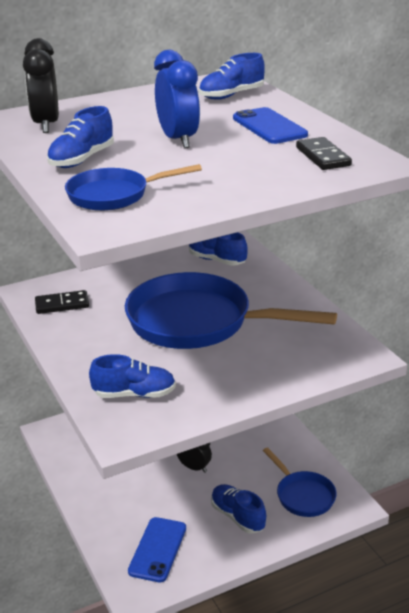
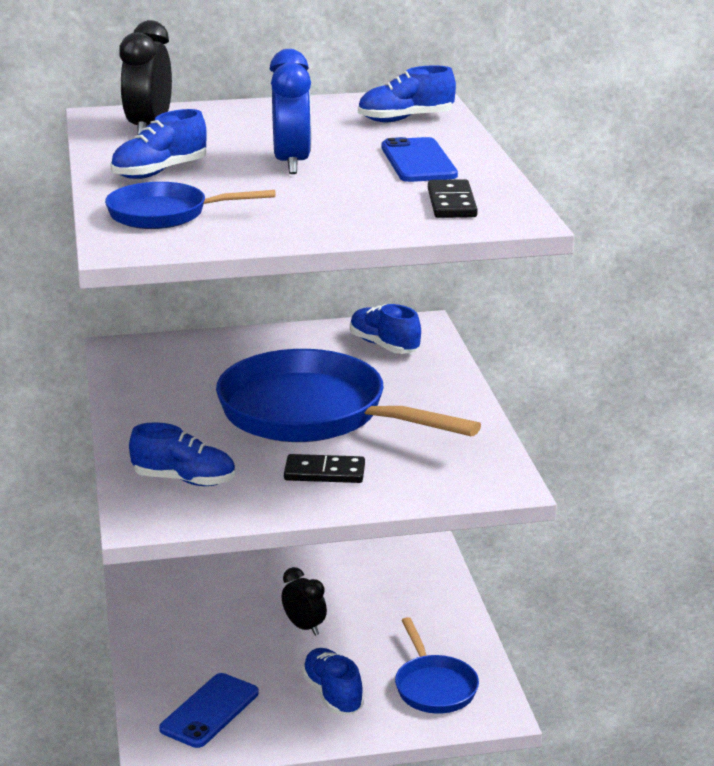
camera: 15 degrees right, 5 degrees down
(62, 304) = (154, 368): black domino -> black domino (324, 473)

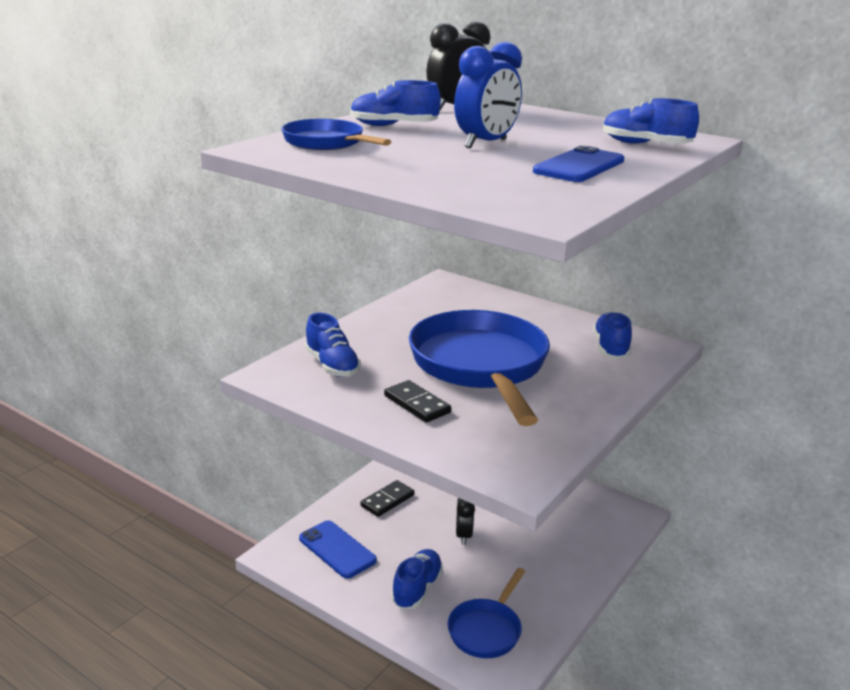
camera: 45 degrees right, 0 degrees up
(209, 711) = (337, 549): blue phone -> blue phone turned 60 degrees clockwise
(451, 203) = (525, 193): black domino -> black domino (387, 500)

